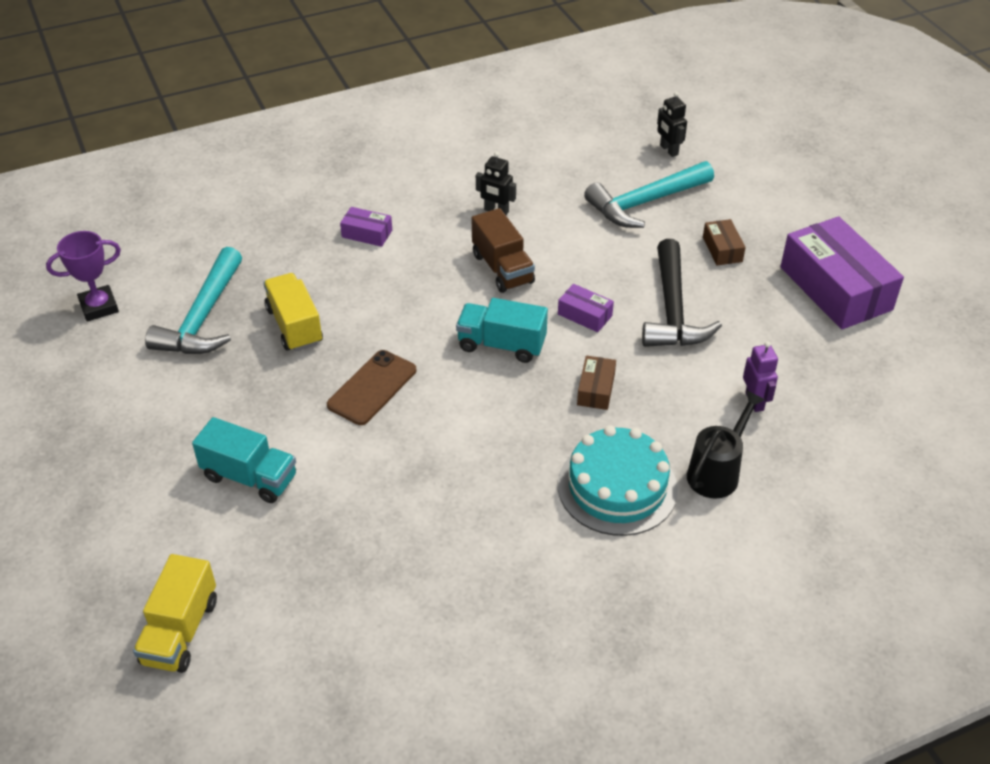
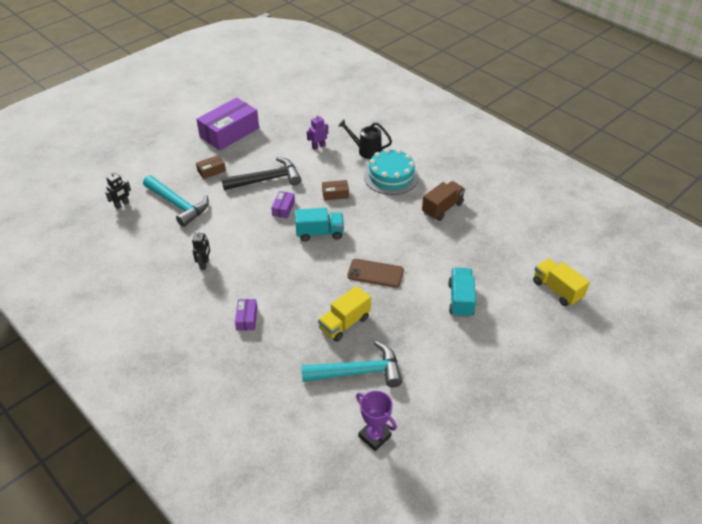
camera: 110 degrees left, 0 degrees up
(180, 631) = (557, 290): yellow truck -> yellow truck turned 120 degrees counterclockwise
(501, 345) = (319, 233): turquoise truck -> turquoise truck turned 90 degrees counterclockwise
(502, 268) = (258, 248): brown truck -> brown truck (442, 208)

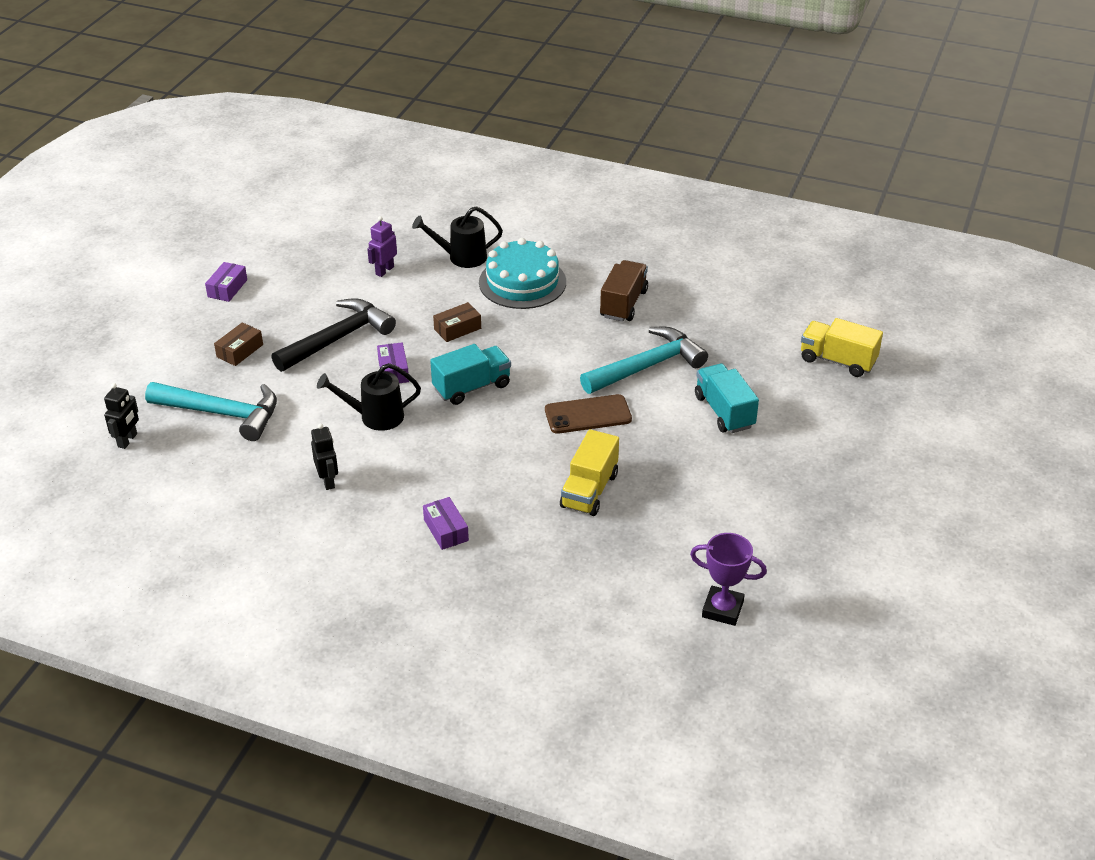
camera: 25 degrees left, 5 degrees down
(229, 132) = (227, 288): purple box -> purple box, size x0.45
(255, 233) = (375, 417): none -> black watering can
(358, 372) = (649, 543): turquoise hammer -> turquoise hammer (647, 366)

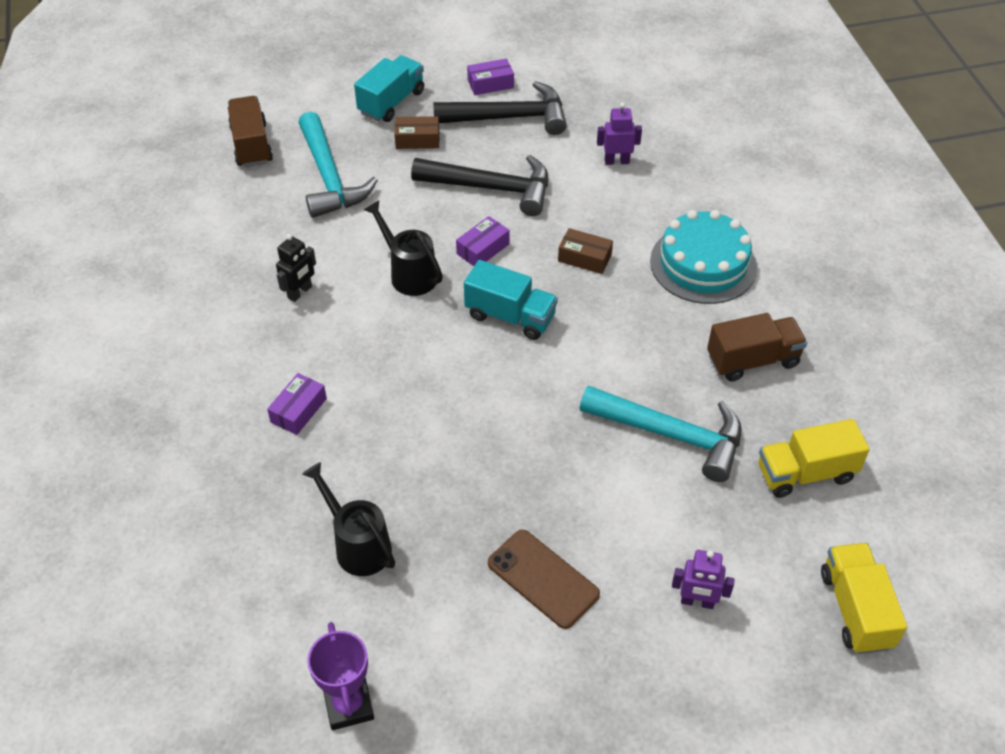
camera: 55 degrees right, 10 degrees up
(128, 440) = (251, 145): black robot -> brown truck
(276, 296) = (509, 117): none -> black hammer
(461, 257) = (693, 200): black watering can -> black watering can (357, 544)
(588, 415) = (550, 427): brown phone -> brown phone (543, 578)
(589, 490) = (439, 490): yellow truck -> yellow truck (805, 473)
(724, 412) = (661, 543): turquoise truck -> turquoise truck (391, 102)
(779, 418) = (697, 602): none -> purple robot

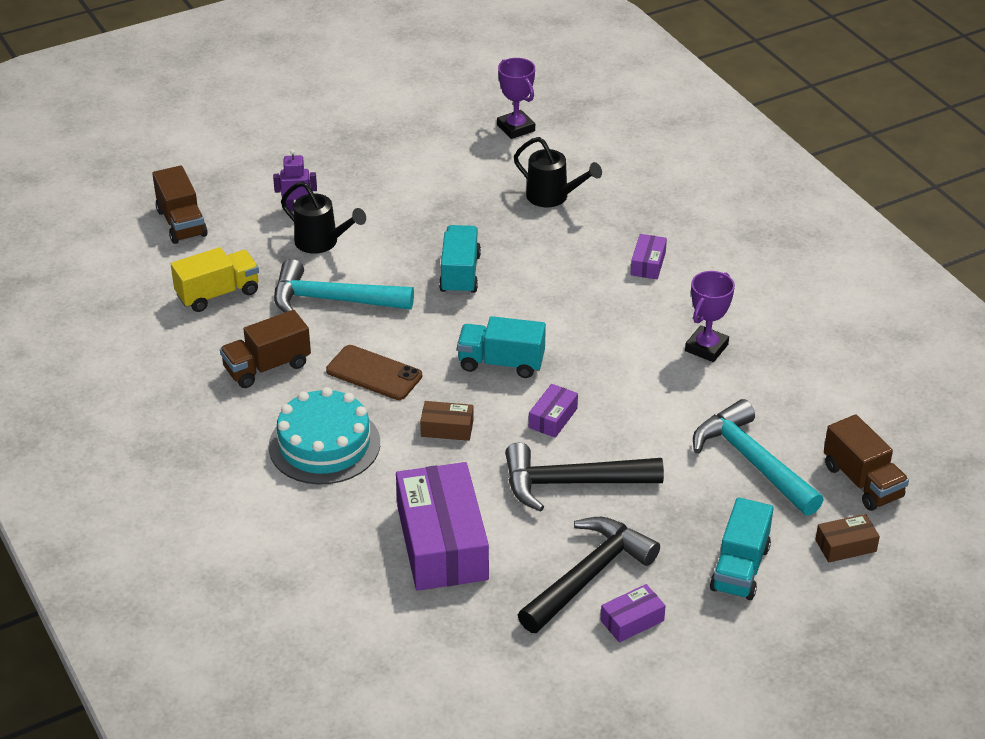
camera: 165 degrees right, 10 degrees down
(300, 292) = (706, 348): black robot -> purple trophy
(409, 273) = (614, 382): black watering can -> black watering can (322, 243)
(417, 140) = (682, 525): brown box -> brown box (845, 545)
(509, 117) = (588, 576): black hammer -> black hammer turned 150 degrees clockwise
(516, 442) = (460, 274): none -> turquoise truck
(543, 578) = (411, 202): brown phone -> brown phone (374, 373)
(617, 161) = (442, 543): purple robot -> purple box
(855, 609) = (181, 223): yellow truck -> brown truck

